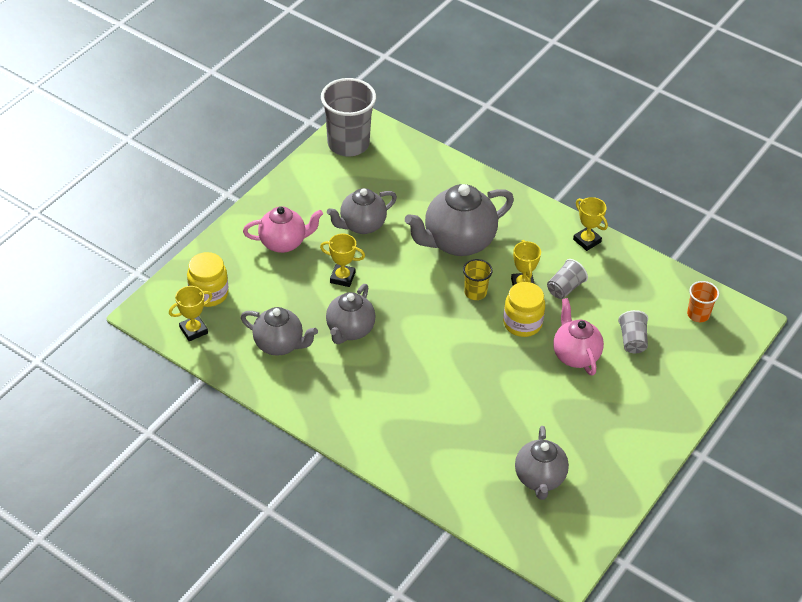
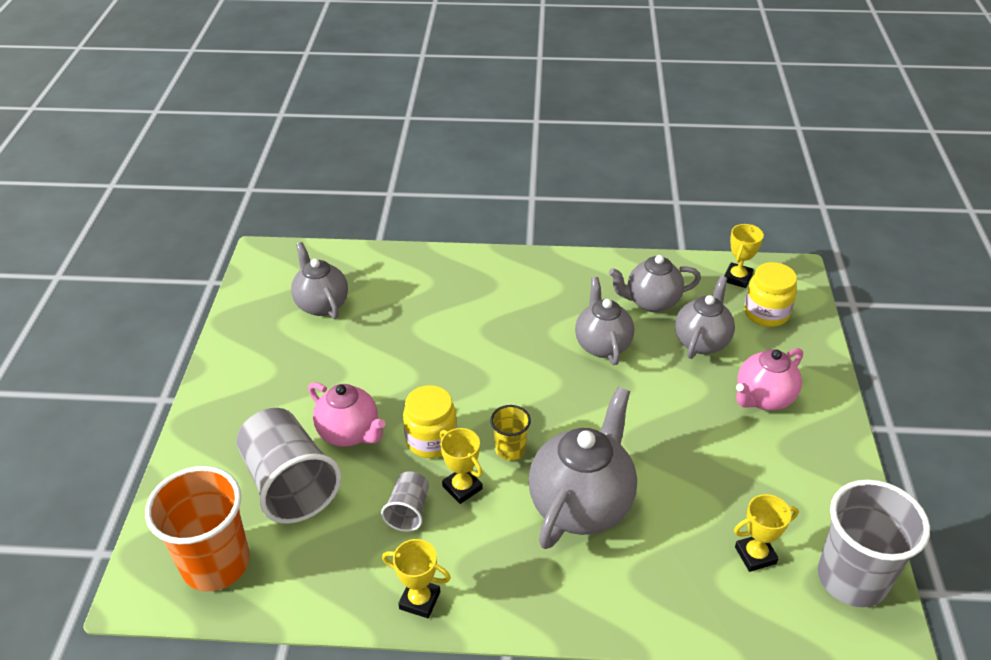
camera: 150 degrees right, 5 degrees down
(342, 277) = (664, 392): yellow trophy -> yellow trophy (755, 555)
(362, 225) = (708, 465): grey teapot -> grey teapot (701, 341)
(632, 340) = (290, 484): grey cup -> grey cup, size x2.02
(698, 314) = (216, 563): orange cup -> orange cup, size x2.02

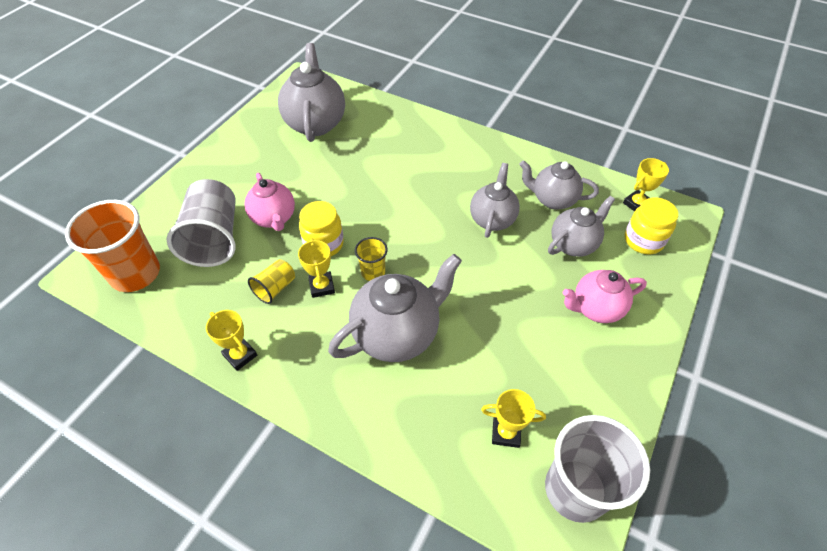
camera: 25 degrees right, 10 degrees up
(322, 304) = (315, 123): grey teapot -> grey teapot, size x1.55
(408, 511) = (275, 288): grey cup -> yellow cup

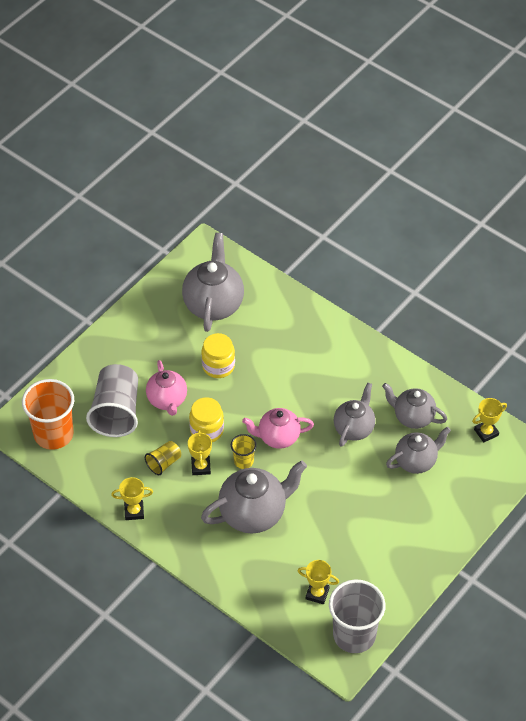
camera: 10 degrees right, 0 degrees up
(240, 355) = (134, 511): yellow trophy -> yellow trophy turned 60 degrees counterclockwise
(596, 308) = (414, 517): pink teapot -> pink teapot (278, 437)
(643, 240) = (477, 467): yellow jar -> yellow jar (218, 366)

